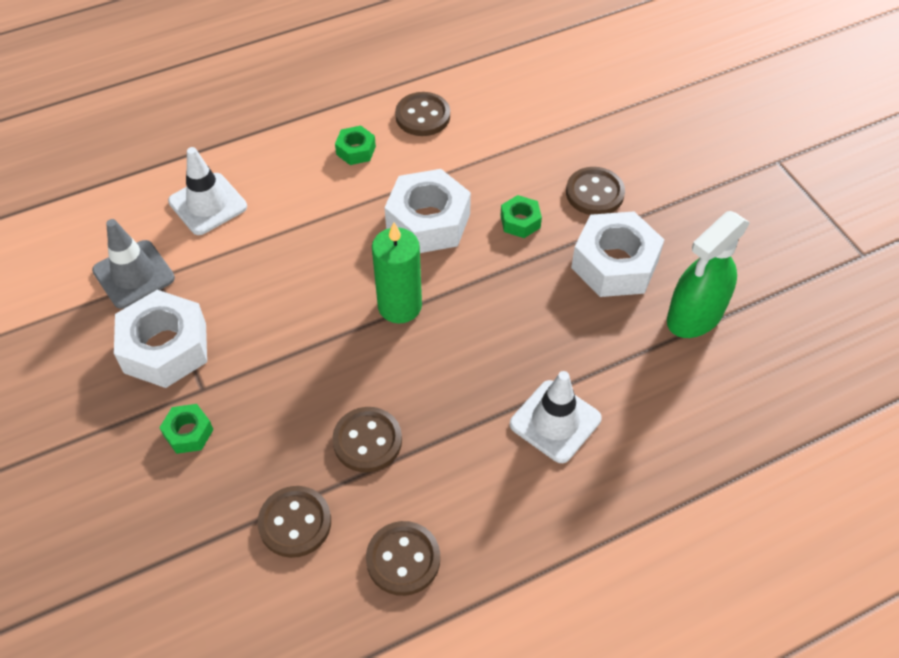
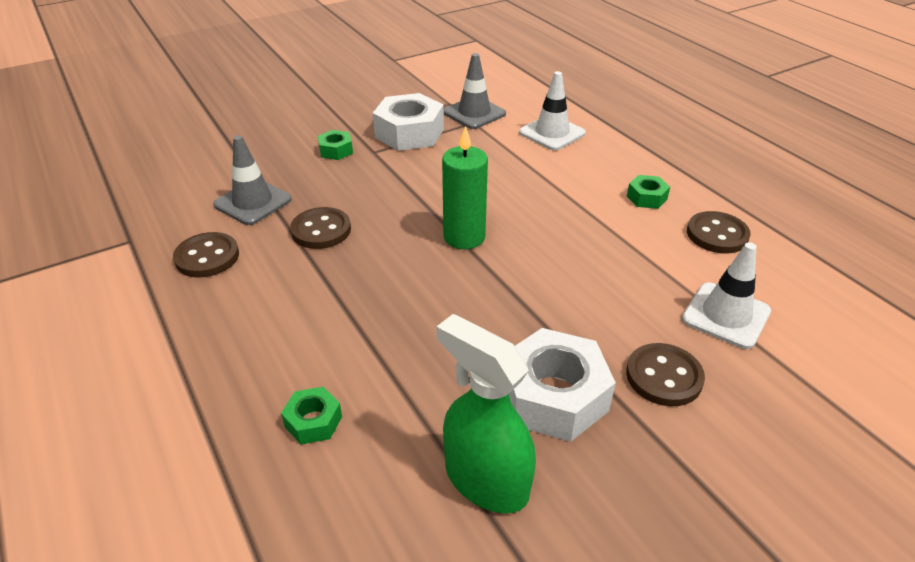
camera: 85 degrees right, 15 degrees down
(295, 523) = (253, 202): brown button -> grey traffic cone
(428, 221) = (572, 247): white nut -> none
(520, 221) = (594, 312): green nut -> green nut (313, 421)
(555, 421) = (332, 346): white traffic cone -> white traffic cone (726, 315)

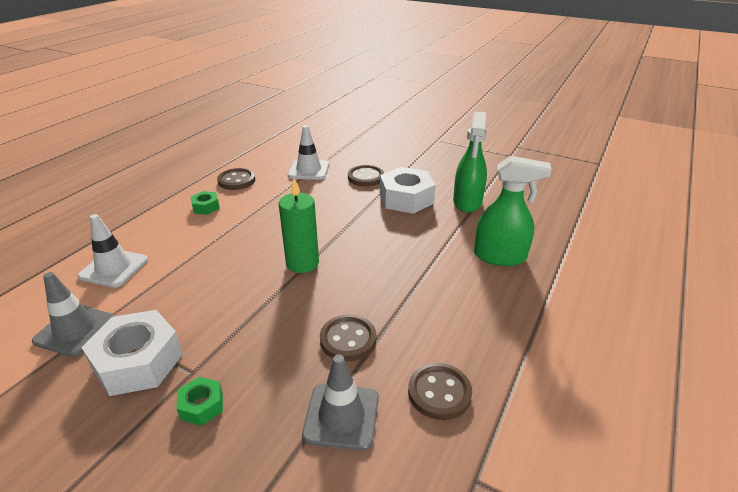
camera: 120 degrees left, 5 degrees down
(313, 421) = (500, 256): green nut -> green spray bottle

